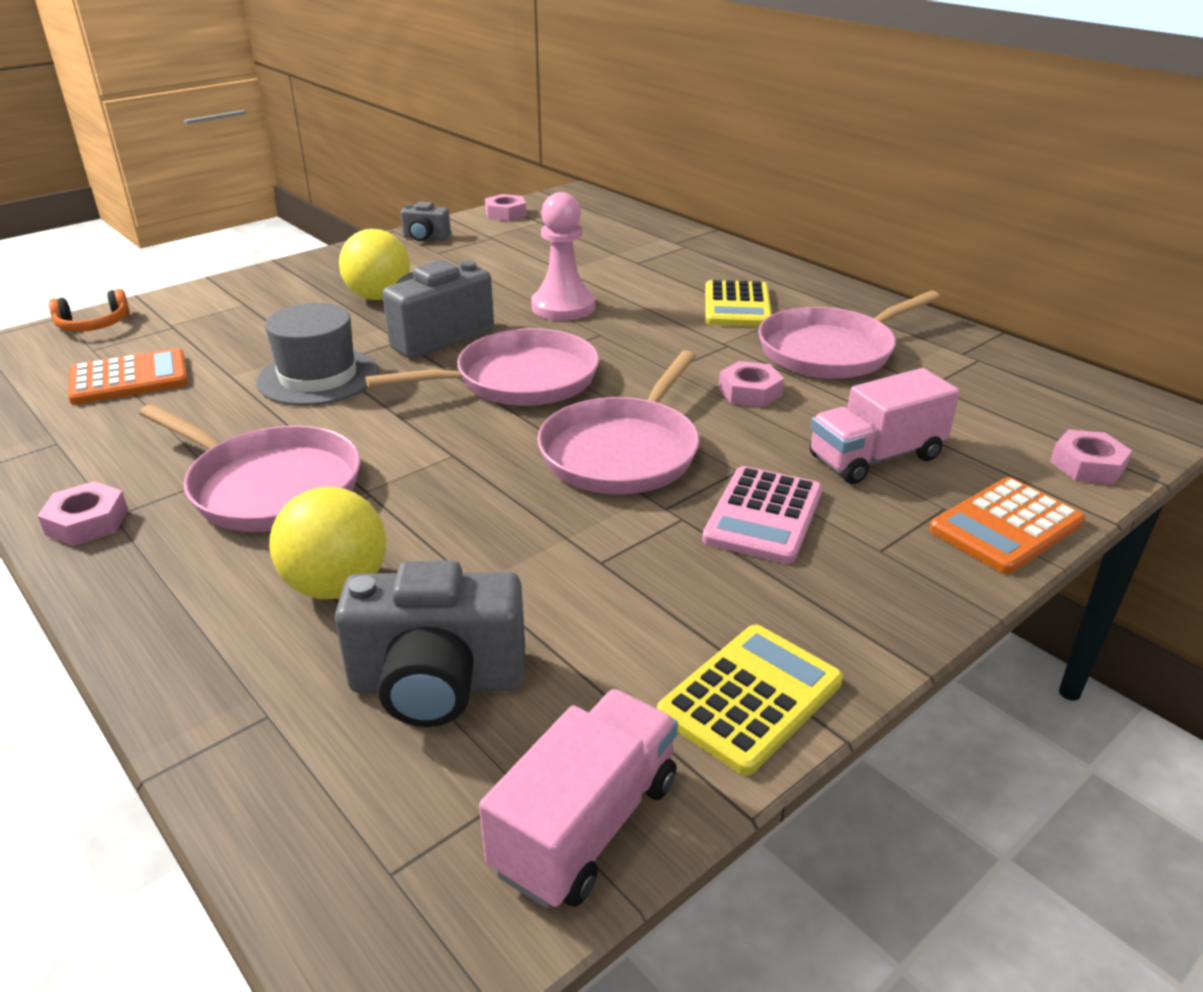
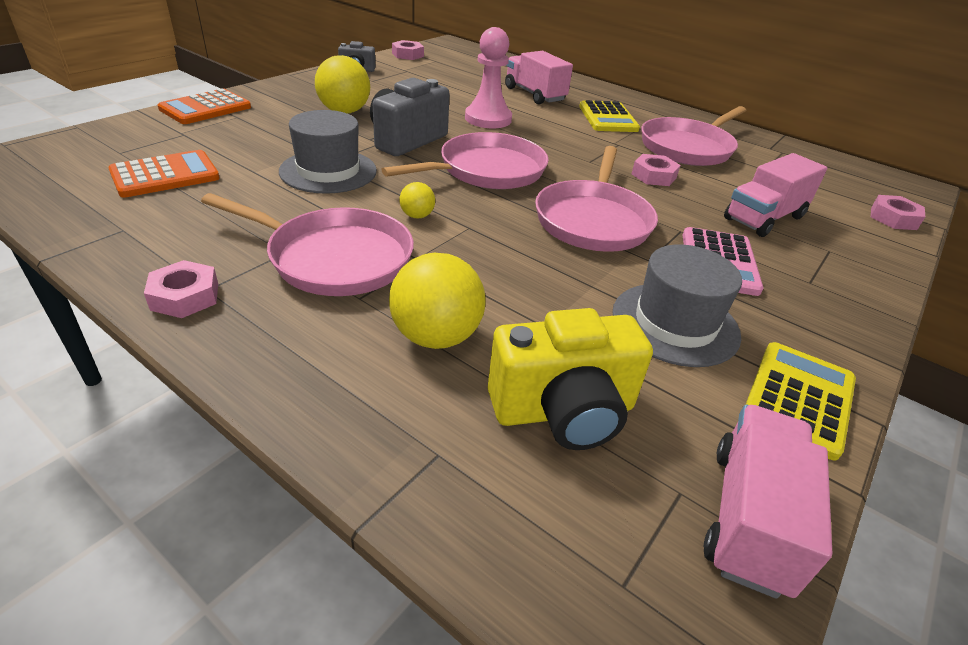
camera: 15 degrees left, 5 degrees up
(94, 325) = (111, 133): orange headphones -> none
(396, 438) = (417, 216): none -> yellow ball
(437, 683) = (563, 411): grey camera -> yellow camera
(646, 592) = (675, 323): none -> grey hat
(650, 271) = (534, 94): none -> pink truck
(1006, 526) = (875, 261): orange calculator -> orange calculator (205, 108)

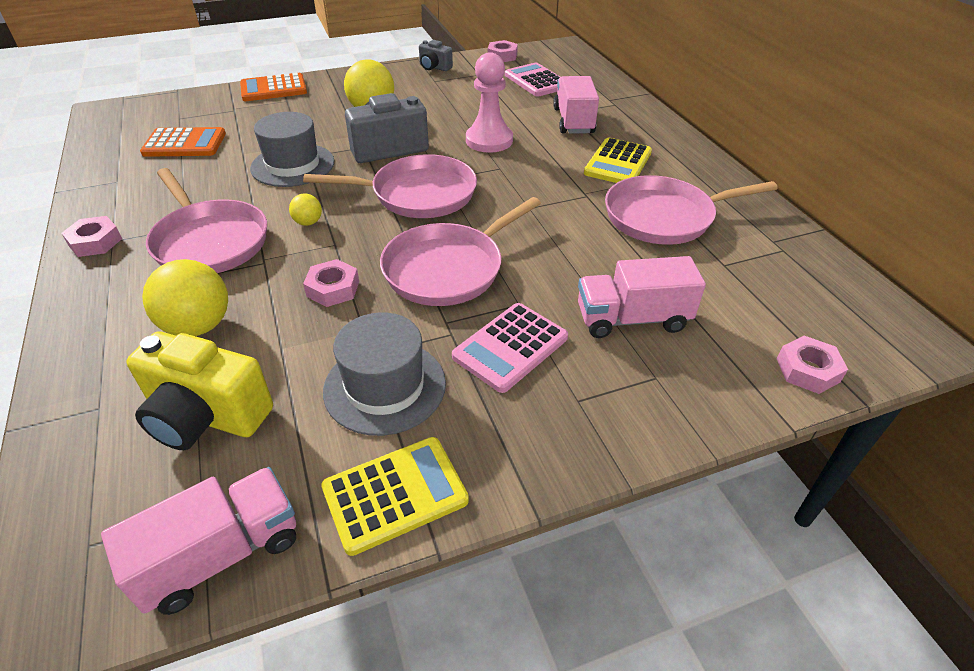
camera: 35 degrees right, 5 degrees up
(464, 70) = (536, 81): none -> pink calculator
(654, 176) = (575, 239): pink nut -> pink nut (333, 288)

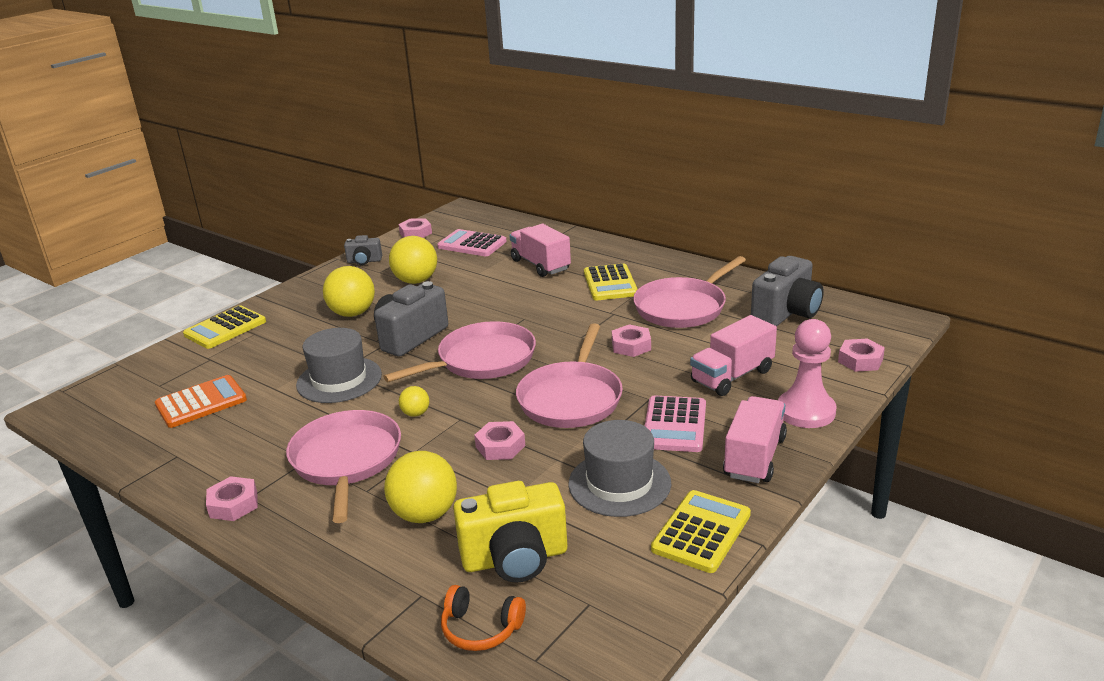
camera: 30 degrees left, 15 degrees down
(93, 476) = (481, 628): none -> orange headphones
(209, 241) = (346, 460): pink pan -> pink pan turned 120 degrees counterclockwise
(221, 555) = (633, 615): pink truck -> pink truck (754, 457)
(273, 89) = (225, 328): orange calculator -> yellow calculator
(452, 99) = (416, 281): none -> yellow ball
(489, 140) = (489, 302): pink pawn -> pink pawn (806, 411)
(565, 237) = (631, 346): none -> pink nut
(775, 270) = (786, 313): none -> grey camera

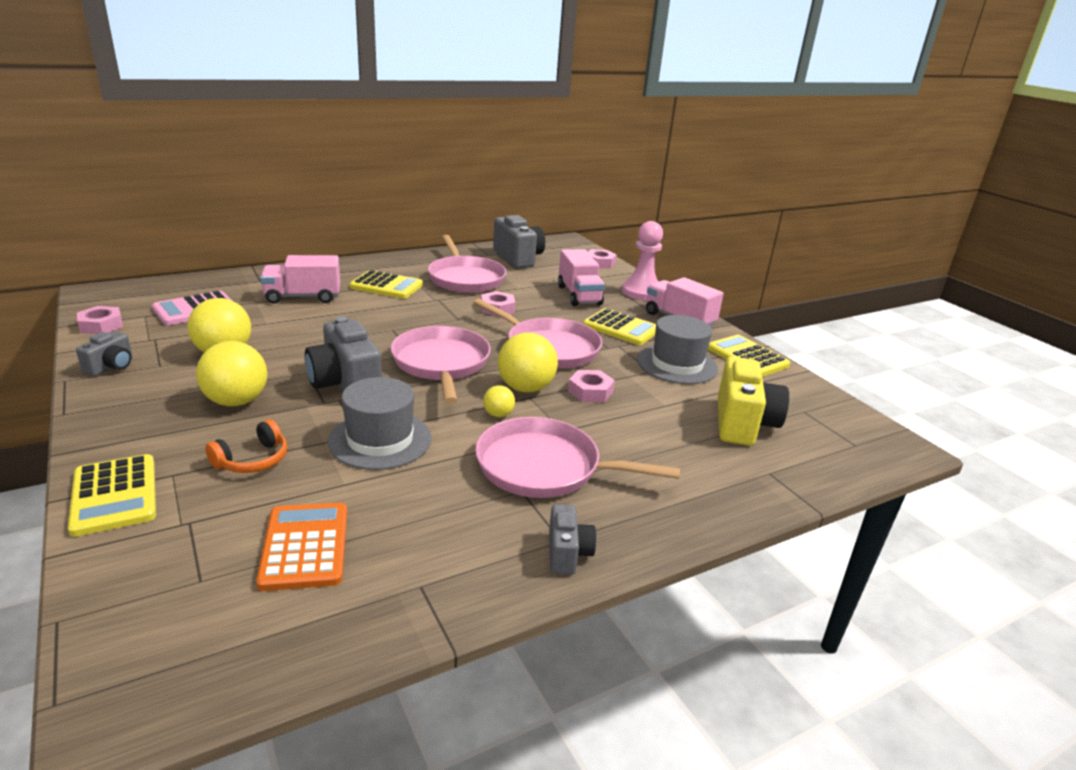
camera: 70 degrees left, 0 degrees up
(233, 504) = (567, 553): pink nut -> grey camera
(425, 514) = (663, 446): yellow ball -> yellow ball (525, 388)
(481, 628) = (817, 457): orange headphones -> orange headphones (252, 460)
(674, 425) = (621, 328): pink calculator -> yellow calculator

